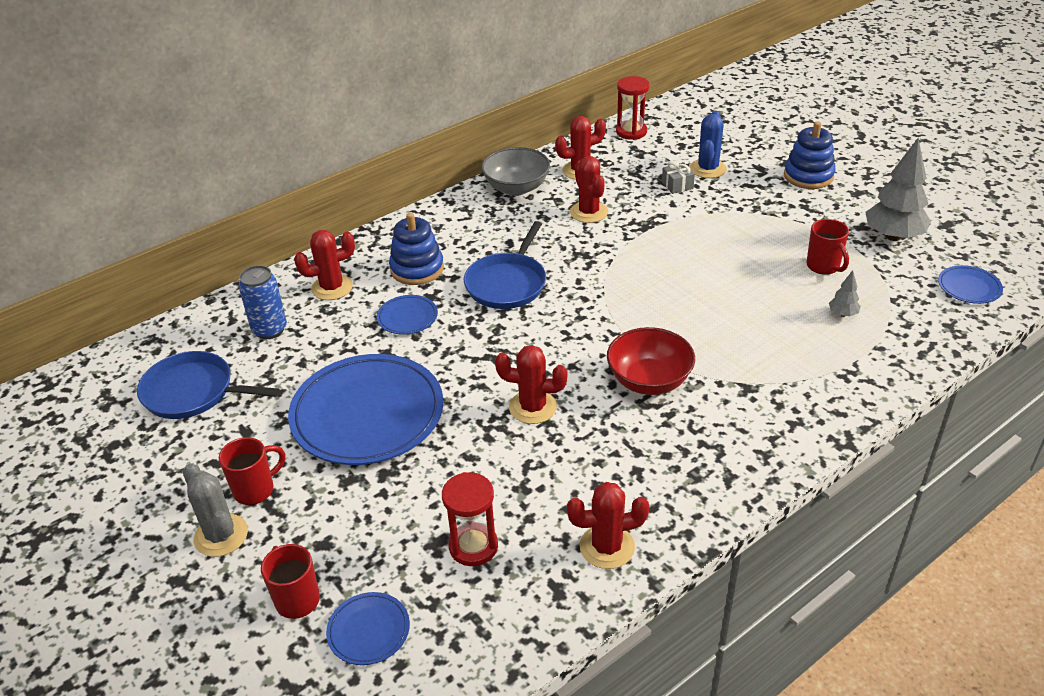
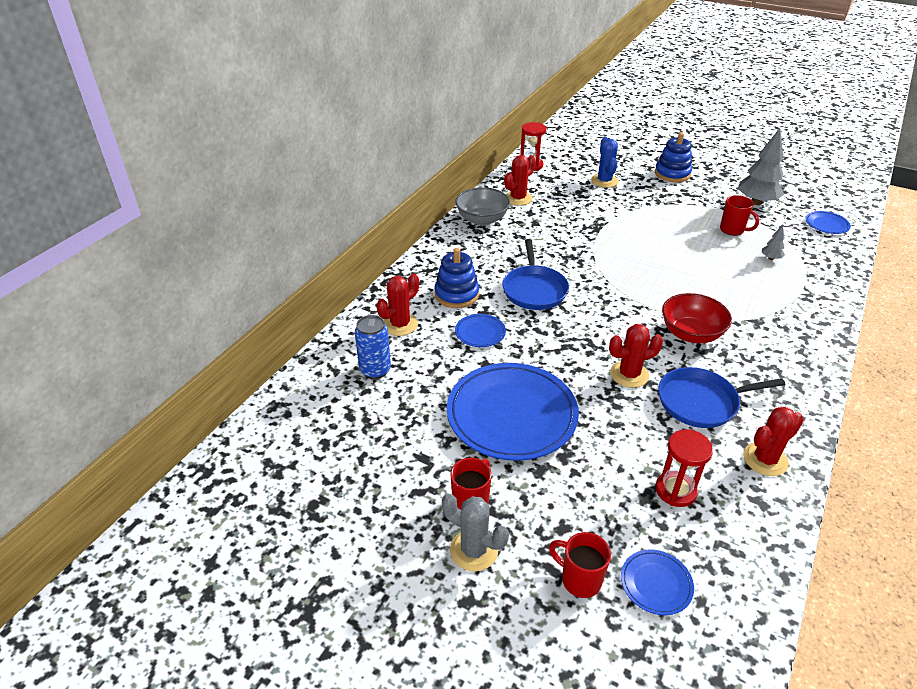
camera: 25 degrees left, 0 degrees up
(193, 392) = (350, 439): blue pan -> blue pan (701, 402)
(589, 212) = (549, 226): red cactus -> none
(677, 185) = (594, 196): grey gift -> none

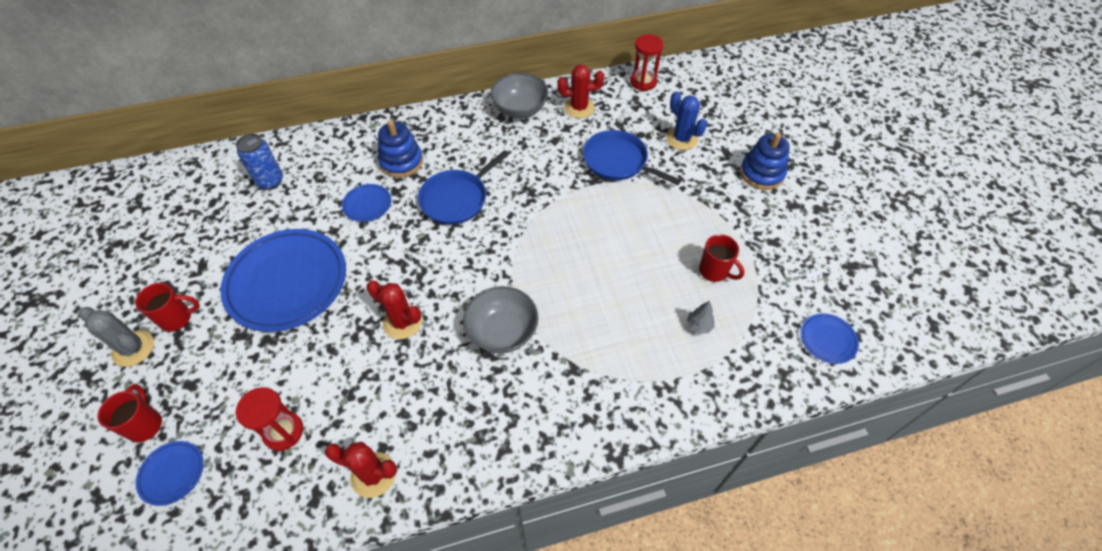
camera: 45 degrees right, 15 degrees up
(400, 324) = (333, 158): red cactus -> none
(474, 550) = (133, 348): grey cactus -> grey cactus turned 45 degrees counterclockwise
(604, 181) = (681, 139): blue cactus -> blue cactus turned 75 degrees counterclockwise
(691, 334) = (502, 331): red bowl -> grey bowl
(701, 402) = (411, 390): blue pan -> blue pan (618, 161)
(732, 230) = (714, 271): red mug -> red mug turned 45 degrees counterclockwise
(756, 202) = (795, 261): grey tree -> none

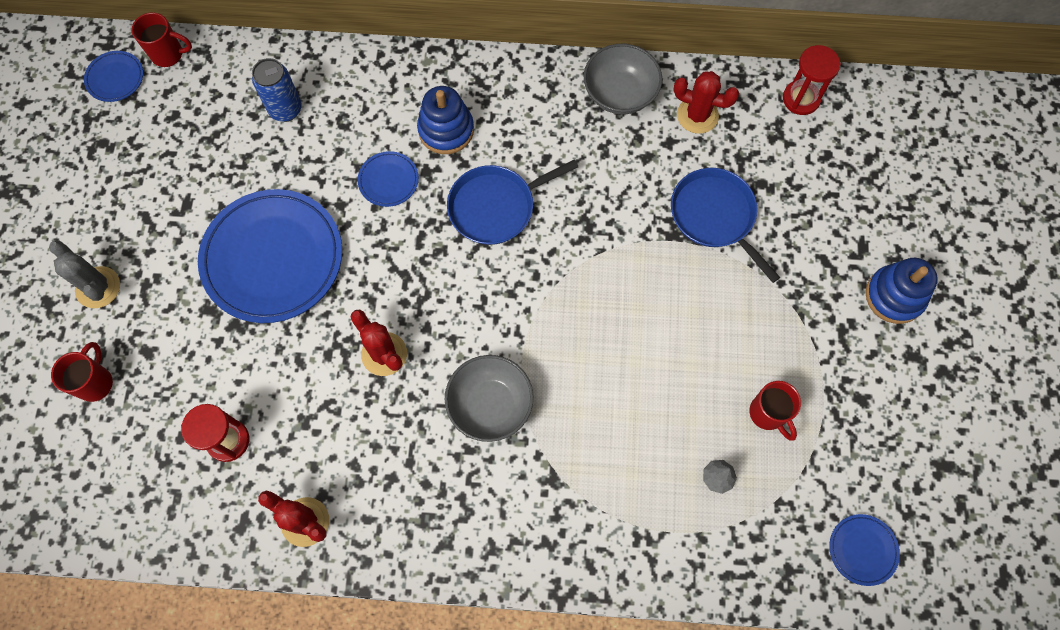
camera: 20 degrees right, 15 degrees up
(172, 473) = (112, 447): blue plate -> blue plate (115, 78)
(177, 318) = (148, 265): red mug -> red mug (168, 54)
(681, 139) = (813, 208): blue cactus -> none

